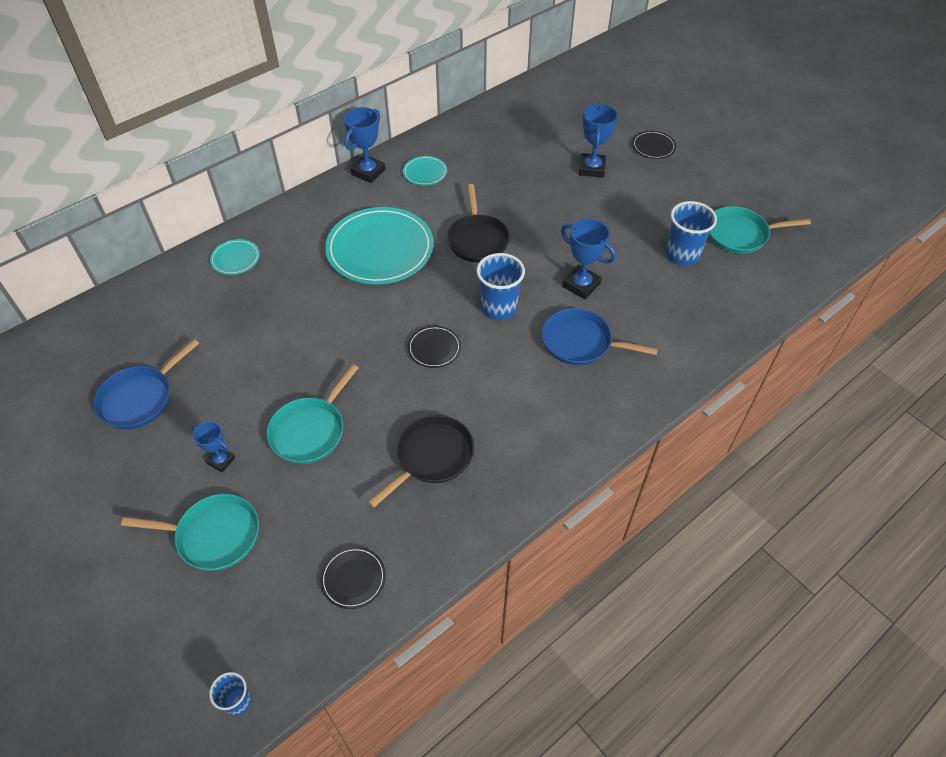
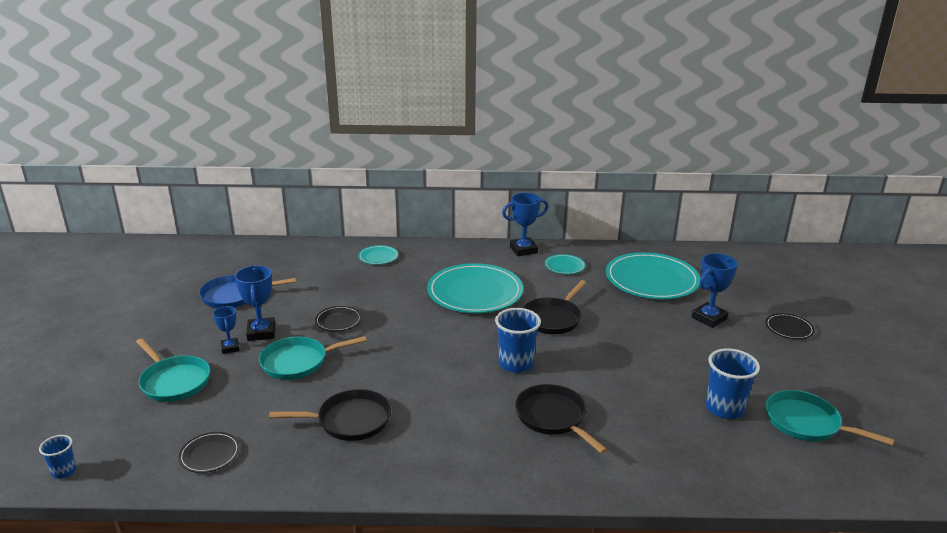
camera: 40 degrees right, 25 degrees down
(434, 348) = (437, 362): black plate -> black plate (338, 321)
(511, 149) = (651, 280): none -> turquoise plate
(580, 342) = (553, 417): blue pan -> black pan
(581, 285) = (602, 383): blue trophy -> blue trophy (261, 332)

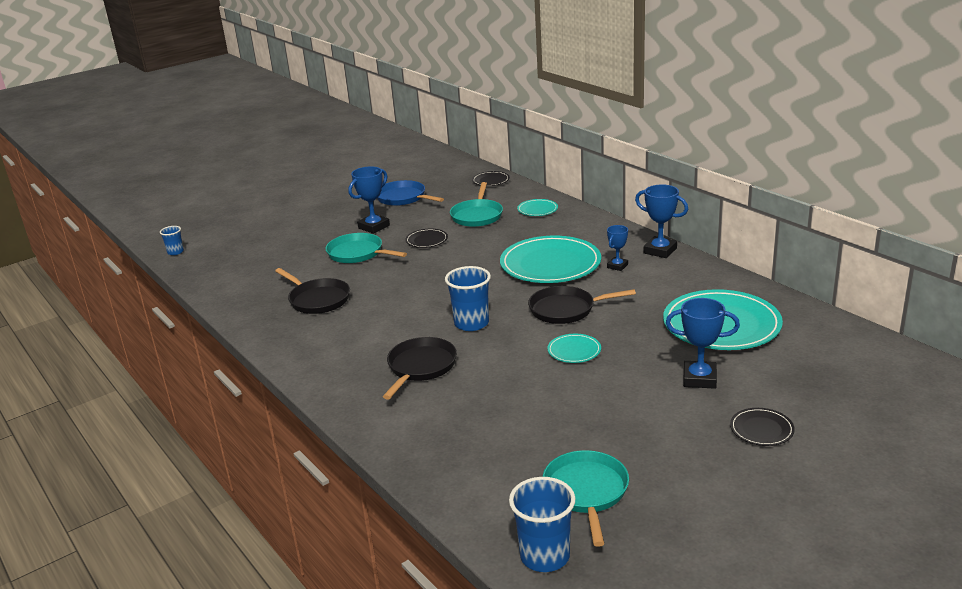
camera: 55 degrees right, 0 degrees up
(174, 381) = (287, 233): turquoise pan -> turquoise pan (477, 215)
(210, 454) = (233, 278): black plate -> black plate (490, 180)
(230, 348) = (343, 228): blue trophy -> blue trophy (617, 266)
(564, 266) = (666, 278): turquoise plate -> turquoise plate (574, 351)
(724, 409) = (545, 439): blue cup -> blue cup (545, 556)

